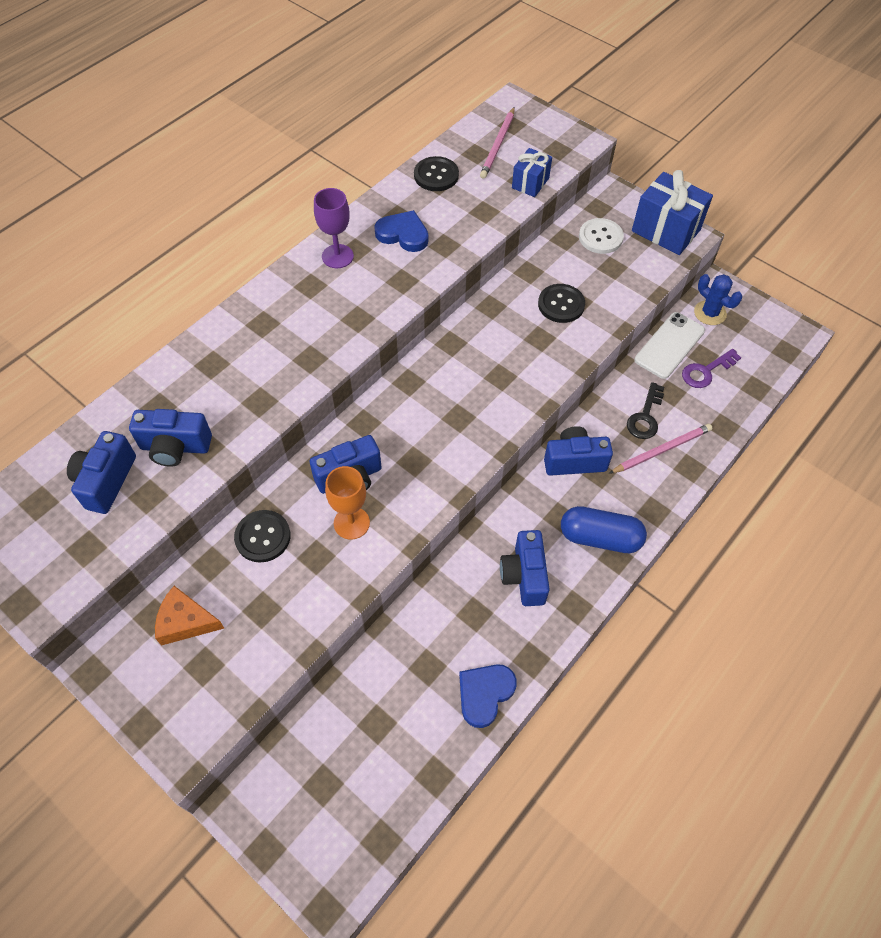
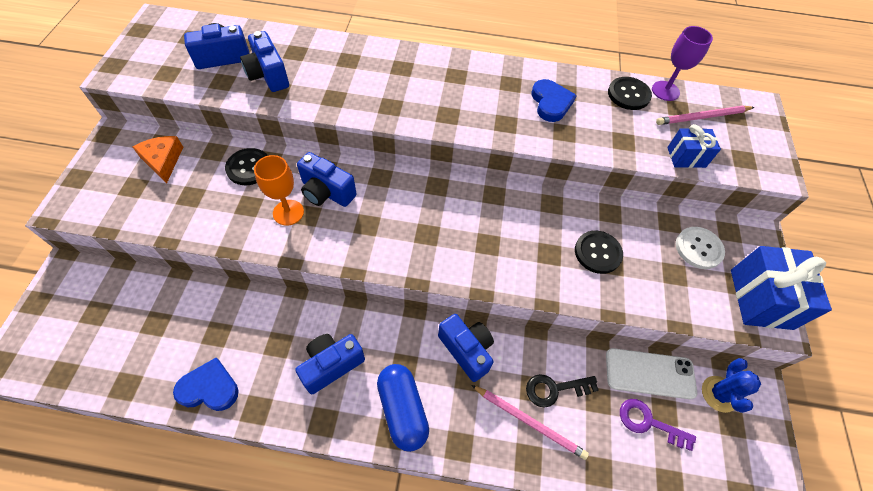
camera: 55 degrees right, 0 degrees up
(337, 256) = (495, 77): purple goblet -> purple goblet (665, 91)

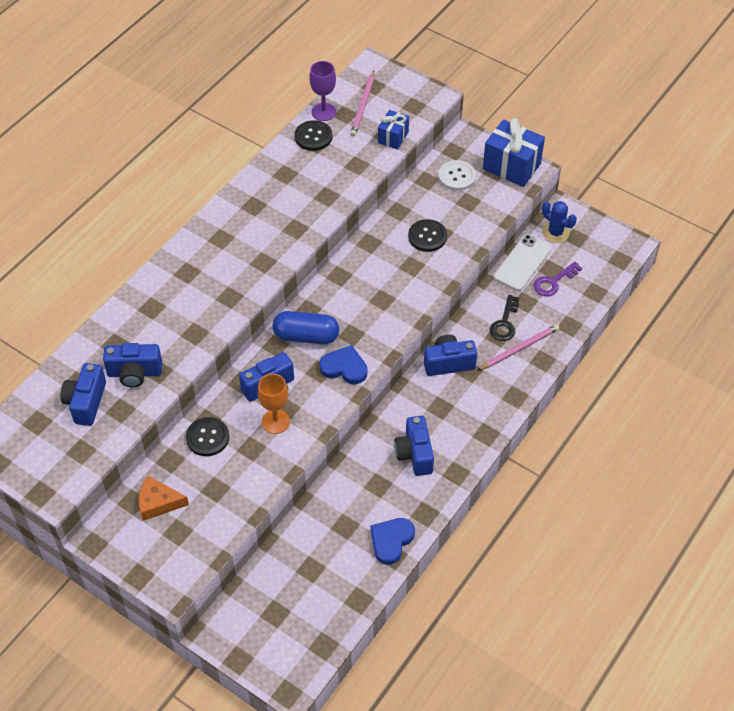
camera: 60 degrees left, 5 degrees down
(402, 410) = (473, 420): blue capsule -> blue capsule (306, 336)
(551, 103) = (291, 190): blue heart -> blue heart (344, 367)

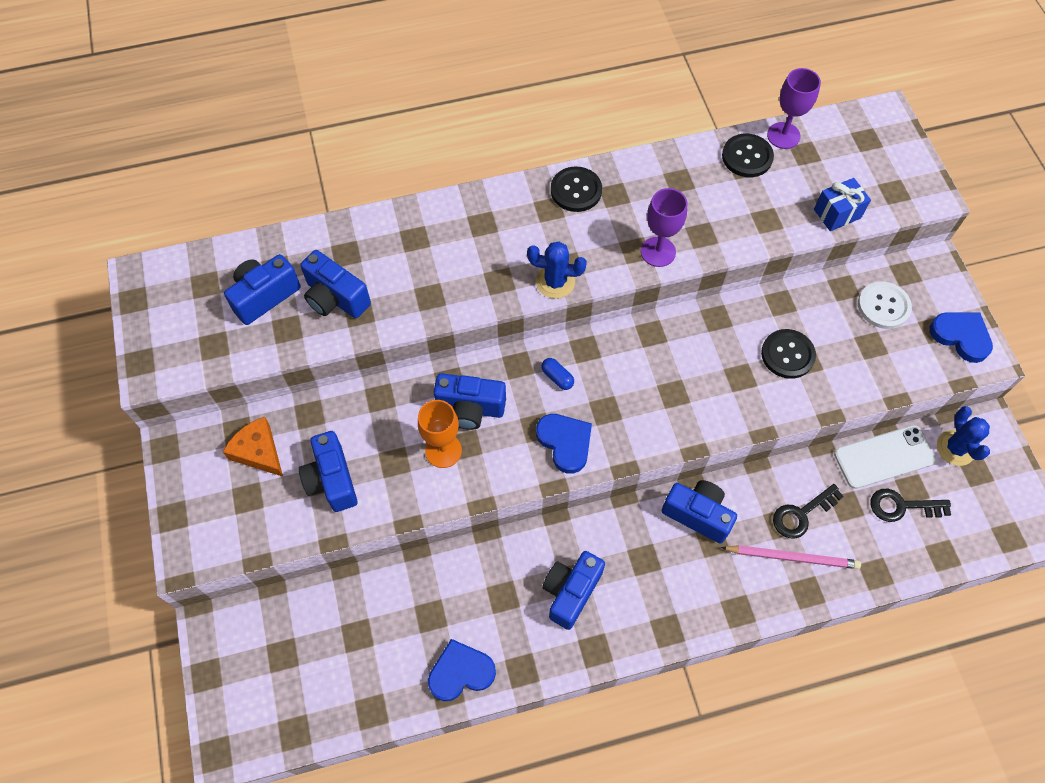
camera: 40 degrees right, 10 degrees up
(207, 437) = (364, 417): black button -> black button (576, 190)
(222, 485) = (332, 480): none -> blue camera
(264, 276) = (555, 282): none -> blue cactus
(306, 336) = (557, 377): blue capsule -> blue capsule, size x0.45
(310, 221) = (658, 252): none -> purple goblet
(363, 106) = (834, 155): pink pencil -> none
(511, 166) = (961, 336): blue gift -> blue heart
(553, 282) = (902, 506): purple key -> black key

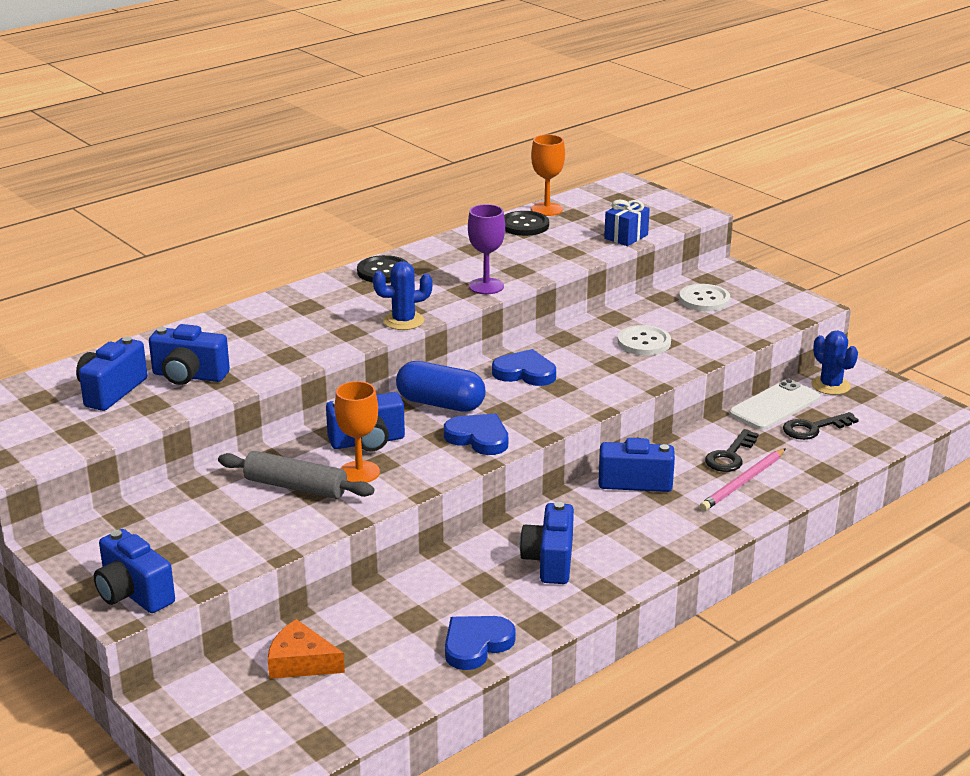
camera: 25 degrees left, 35 degrees down
(258, 451) = (157, 522): orange cheese -> orange cheese (300, 662)
(332, 480) = (253, 519): blue camera -> blue camera (133, 593)
(384, 449) = (295, 487): none -> grey rolling pin
(557, 377) = (440, 404): blue capsule -> blue capsule, size x2.20
(783, 135) = (547, 209): purple goblet -> orange goblet
(787, 355) = (644, 342): black button -> white button
(792, 557) = (743, 482): pink pencil -> pink pencil turned 150 degrees clockwise
(961, 336) = (781, 300): blue heart -> blue heart (525, 373)

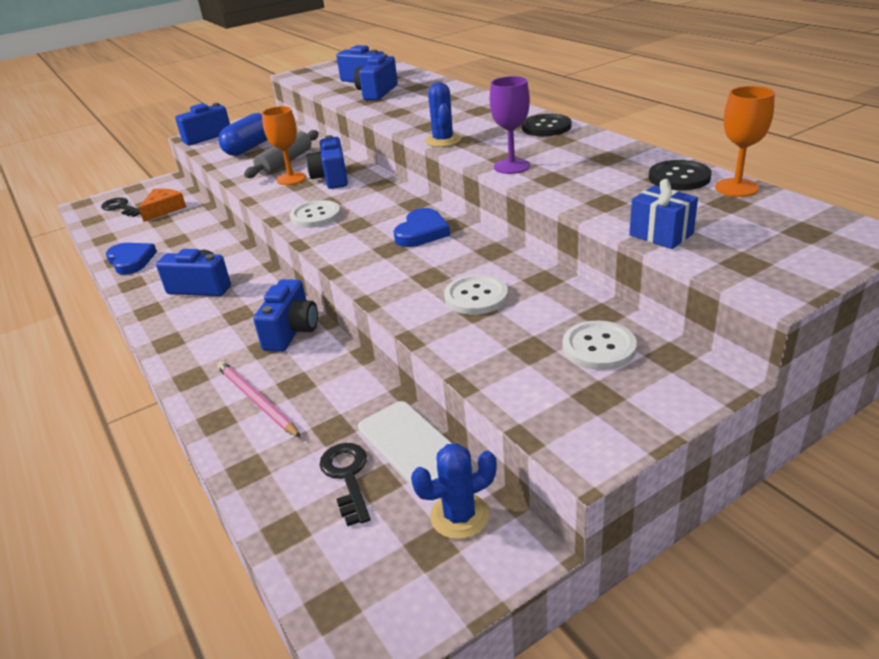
camera: 100 degrees right, 5 degrees up
(440, 404) = (378, 199): blue capsule -> blue capsule (249, 148)
(478, 438) = (315, 216): blue heart -> white button
(730, 456) = (311, 396): black key -> black key (121, 208)

